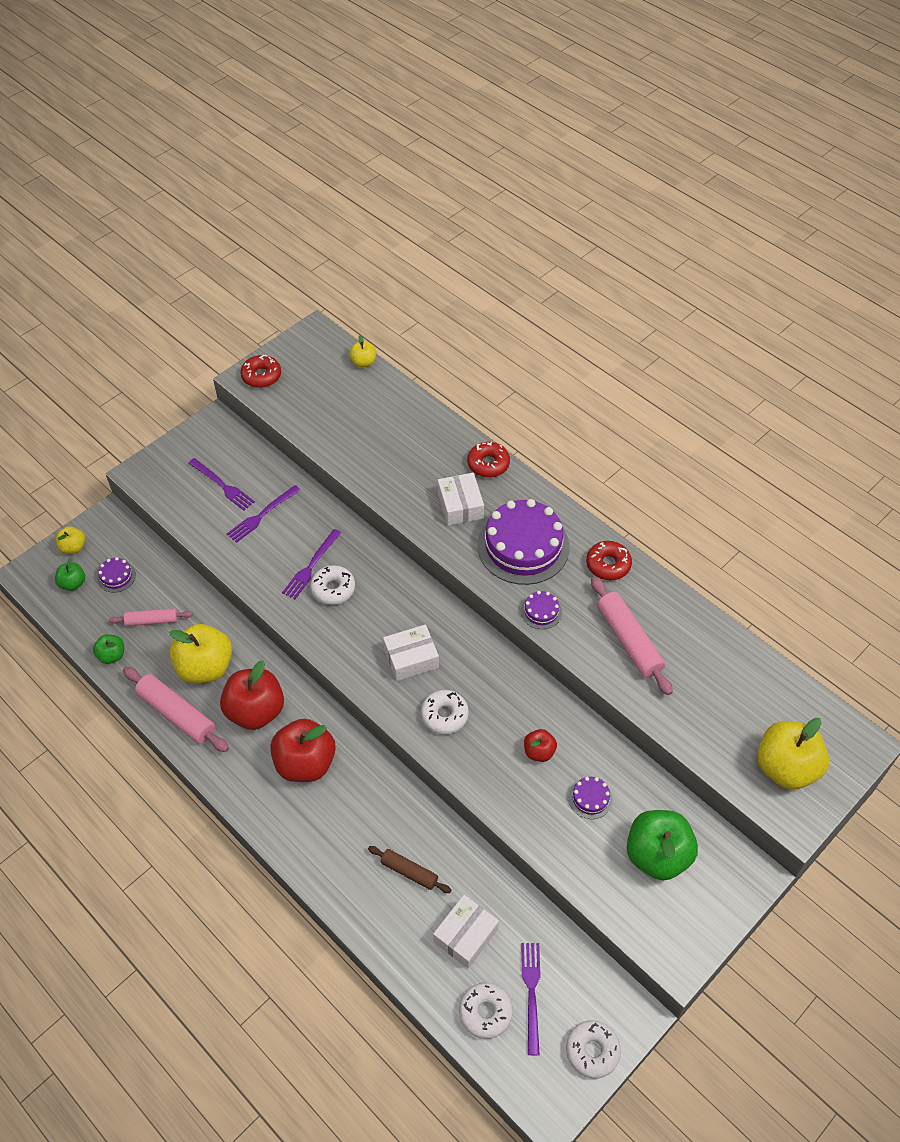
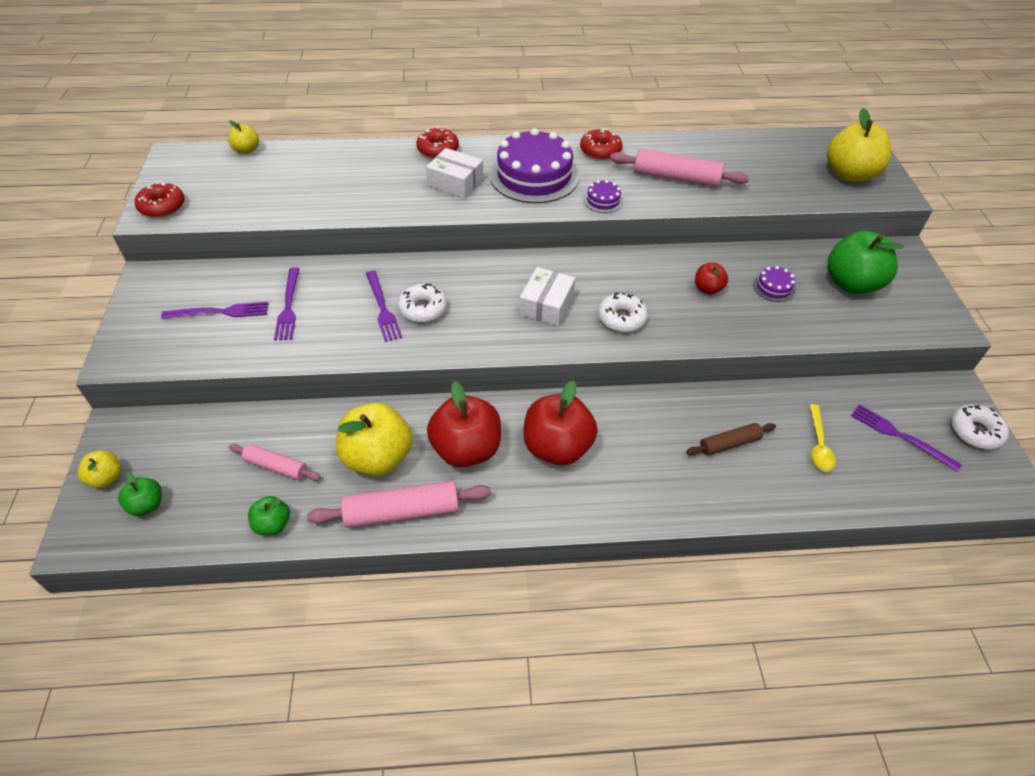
camera: 50 degrees left, 5 degrees down
(116, 576) = (189, 464): purple cake -> none
(152, 620) = (276, 466): pink rolling pin -> pink rolling pin turned 75 degrees clockwise
(465, 935) = (818, 444): white box -> yellow spoon
(485, 1012) = (900, 475): white donut -> none

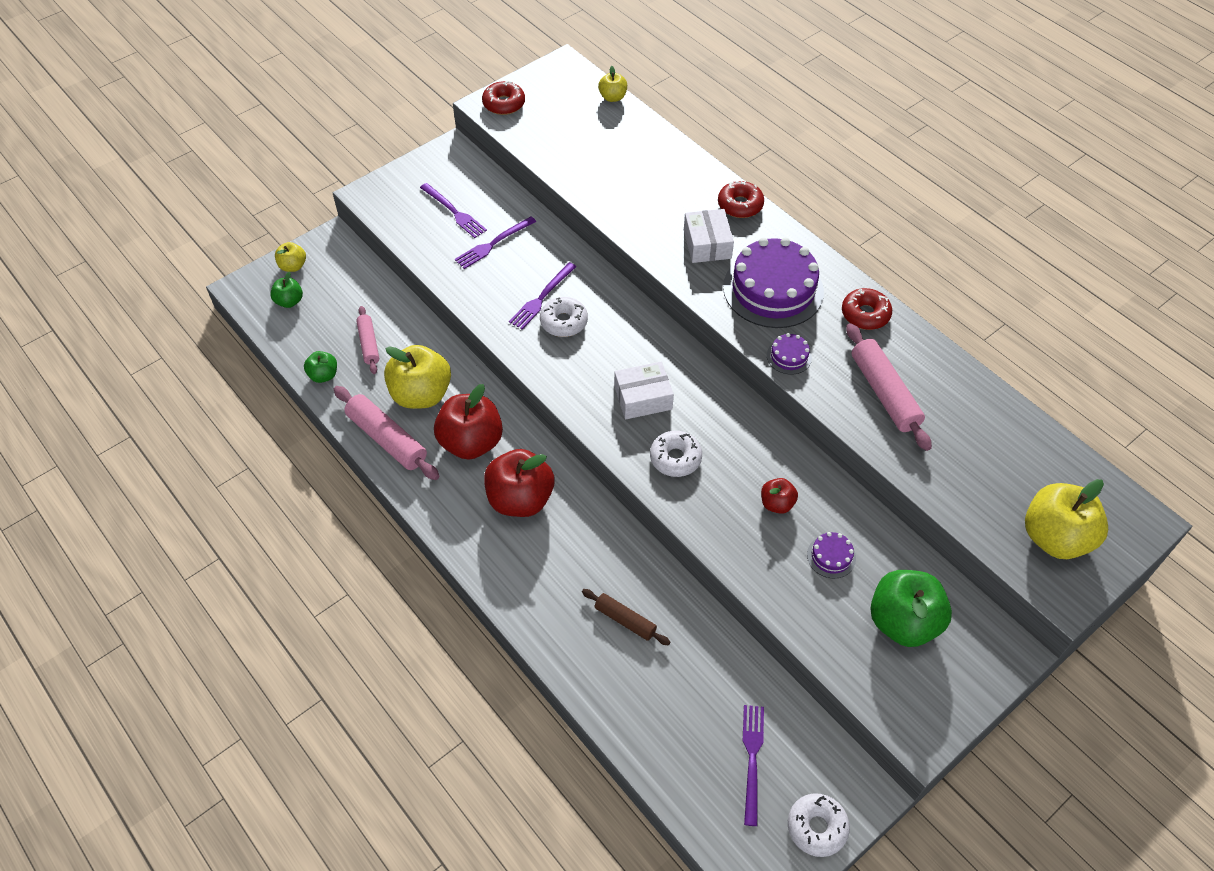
camera: 55 degrees right, 5 degrees up
(818, 444) = (683, 692): yellow spoon -> none

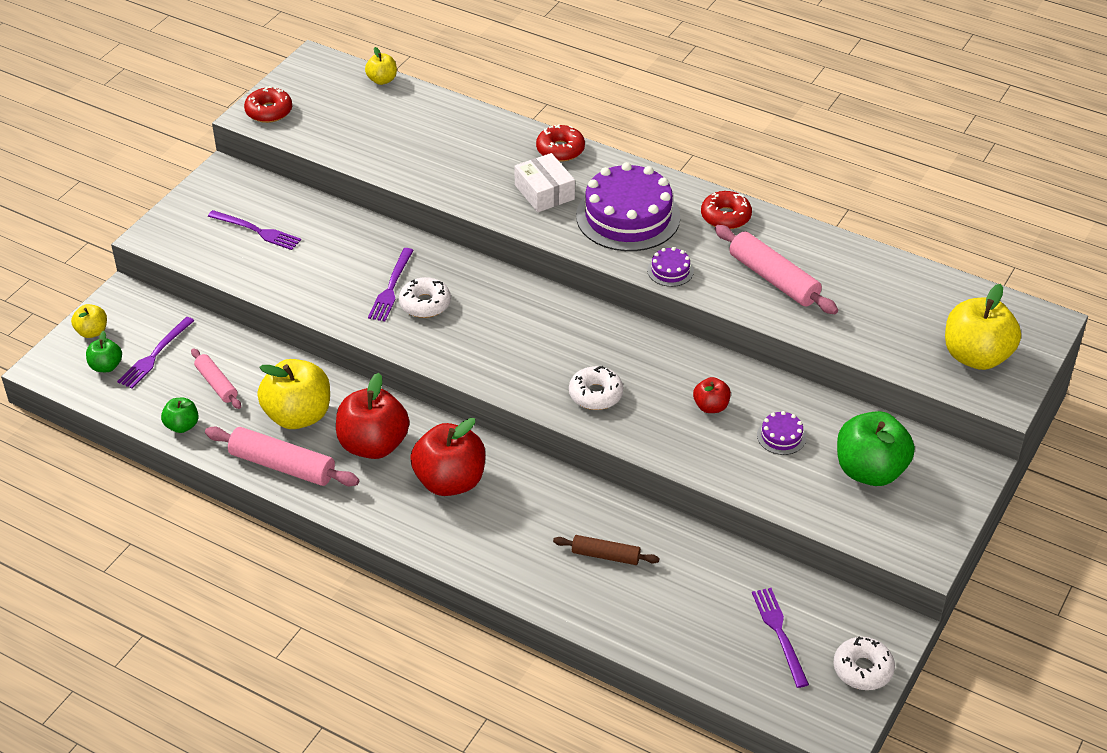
camera: 20 degrees left, 10 degrees down
(493, 244) = (315, 250): purple fork -> purple fork (155, 355)
(643, 398) = (538, 350): white box -> none

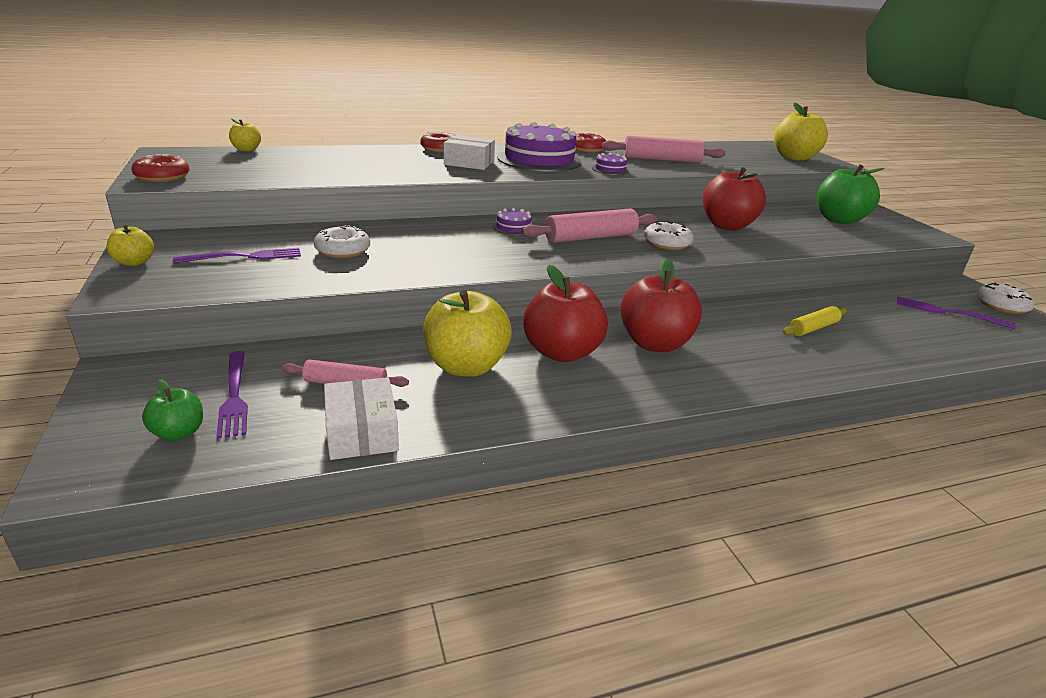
camera: 50 degrees left, 15 degrees down
(92, 332) = (113, 414): yellow apple -> yellow apple (134, 262)
(182, 426) = (362, 432): green apple -> white box
(282, 466) = (518, 405): pink rolling pin -> pink rolling pin (590, 237)
(391, 287) = (428, 247): purple fork -> none
(425, 304) = (471, 246): white donut -> white donut (343, 250)
(606, 555) = (813, 328): brown rolling pin -> yellow rolling pin
(711, 406) = (727, 226): red apple -> red apple, size x1.98
(781, 436) = (780, 223): purple cake -> purple cake (513, 227)

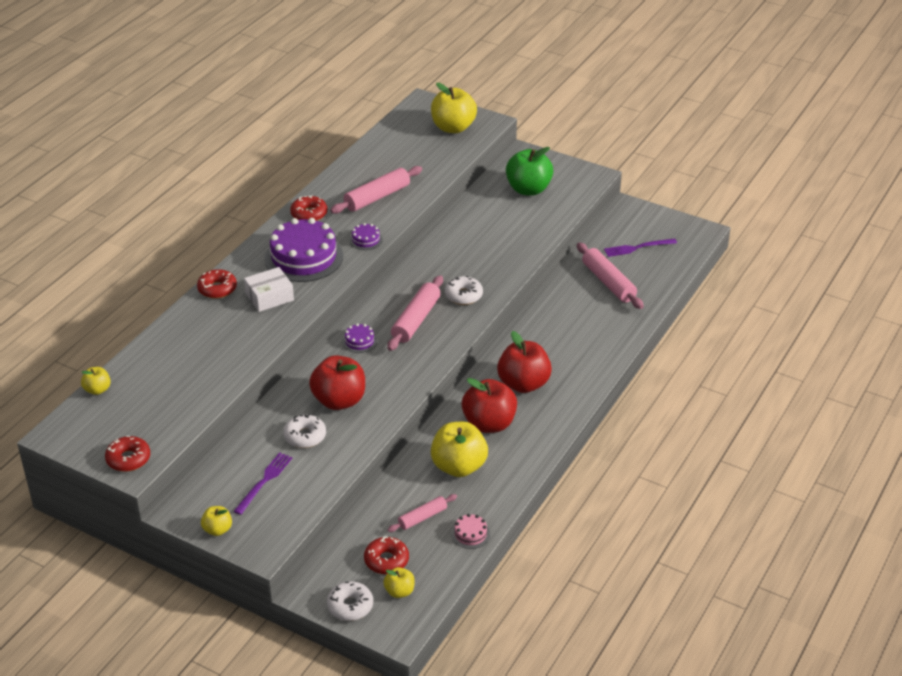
camera: 40 degrees left, 10 degrees up
(179, 433) = (399, 591): green apple -> yellow apple
(234, 396) = (386, 560): purple fork -> red donut
(362, 432) = (470, 534): white box -> pink cake
(727, 226) = (474, 247): red apple -> red apple (339, 401)
(813, 328) = (584, 313): yellow rolling pin -> none
(875, 320) = (608, 282): none -> pink rolling pin
(1001, 306) = (659, 220): white donut -> white donut (350, 606)

